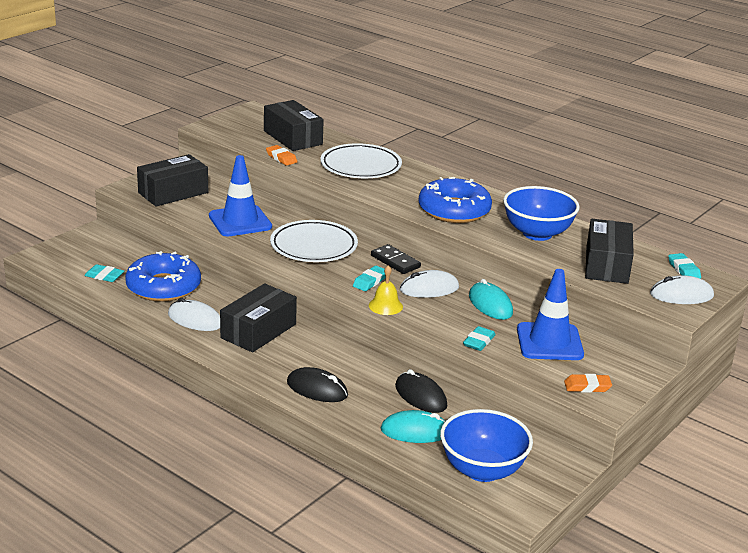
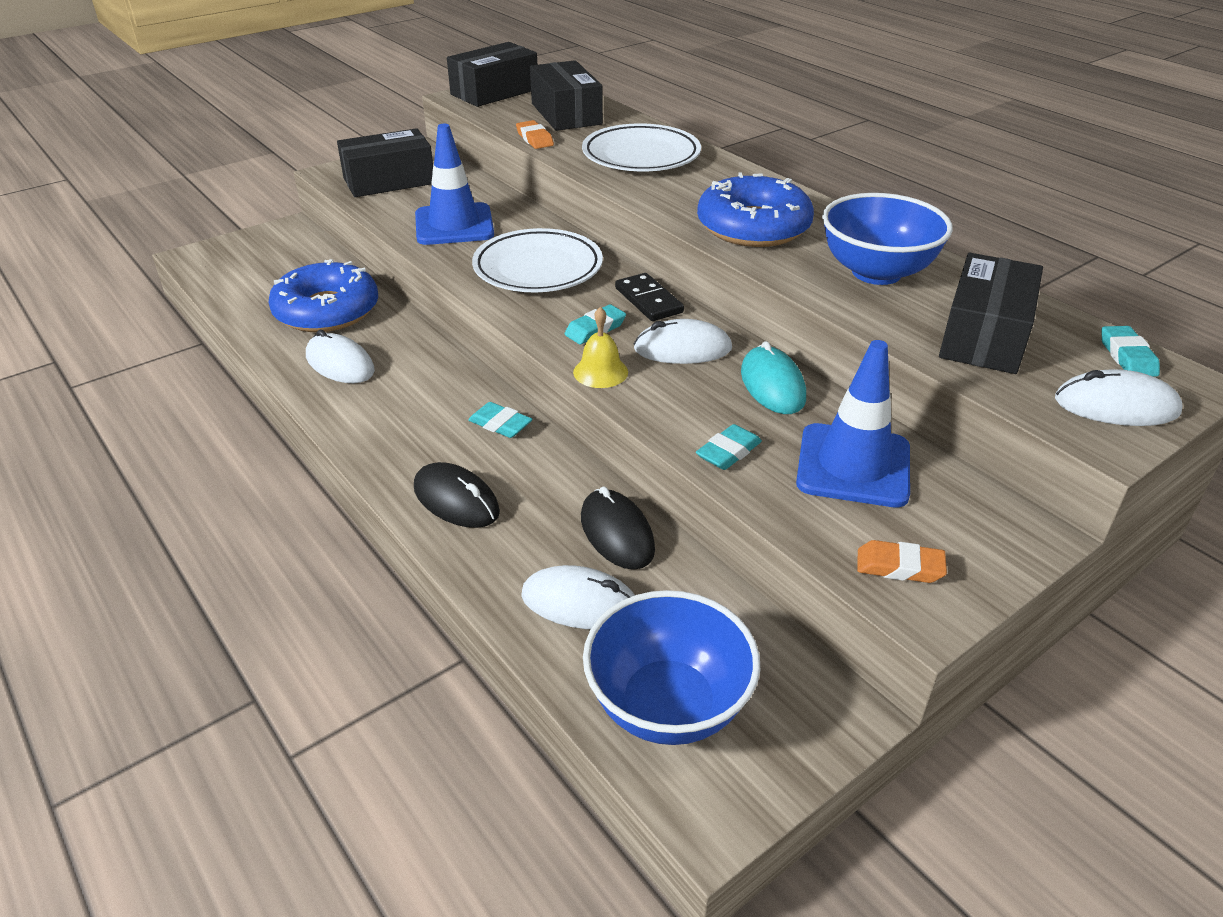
camera: 15 degrees right, 10 degrees up
(104, 276) = (259, 289): turquoise eraser -> turquoise eraser (500, 424)
(258, 331) = (419, 390): black box -> black box (494, 92)
(415, 431) = (580, 603): turquoise mouse -> white mouse

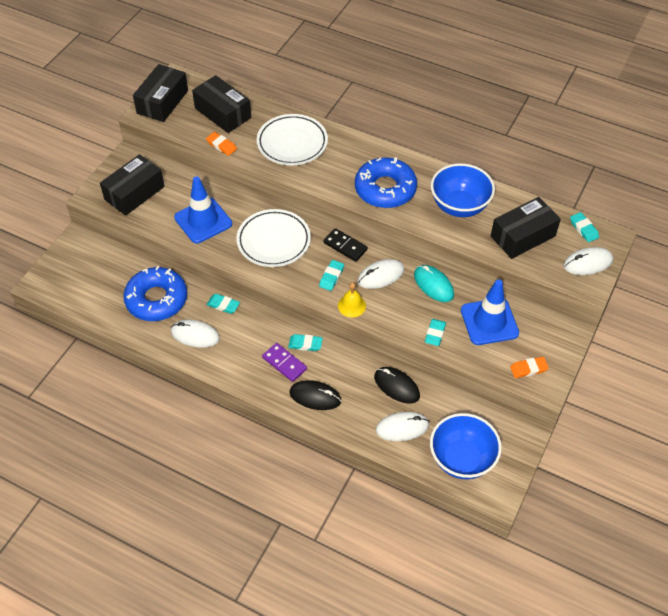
camera: 25 degrees left, 15 degrees up
(415, 342) = (223, 305): none -> turquoise eraser
(444, 438) = (284, 363): none -> purple domino
(984, 336) = (523, 236): black box -> black box turned 60 degrees clockwise

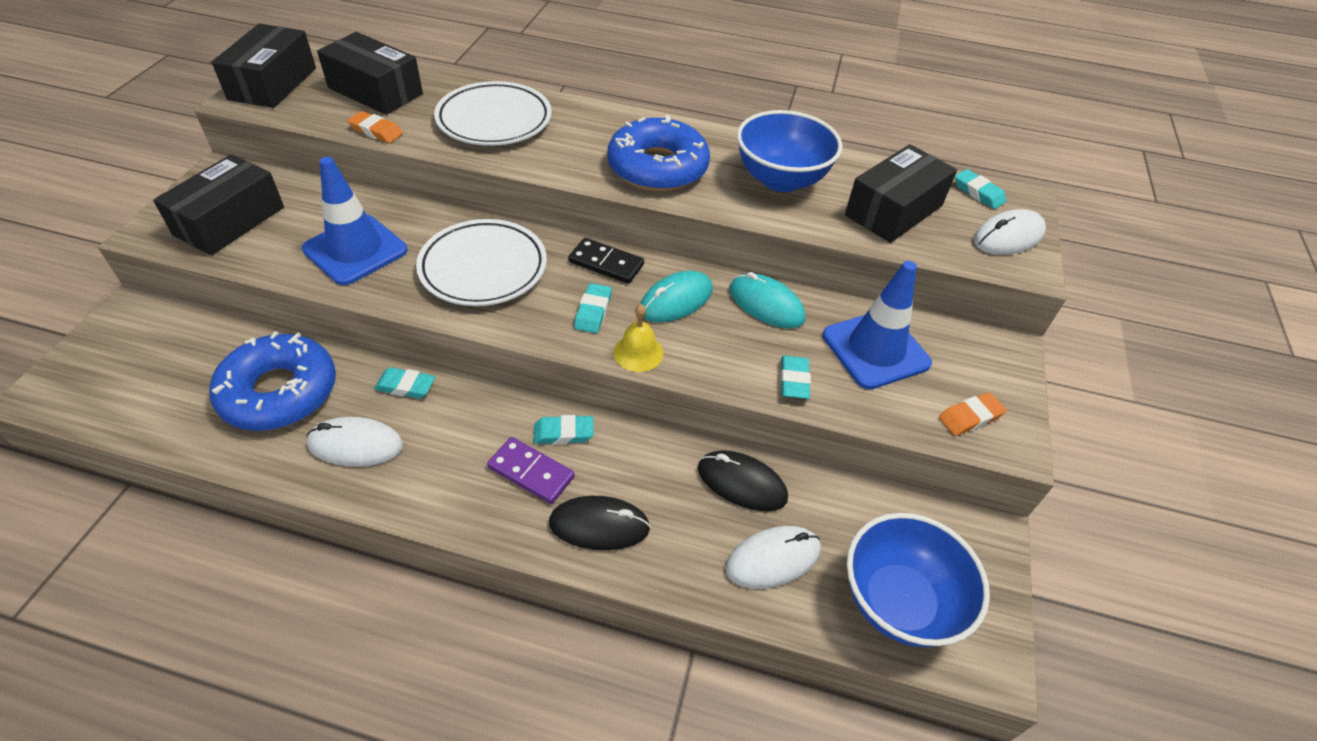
camera: 15 degrees left, 5 degrees down
(381, 276) = (676, 300): white mouse -> turquoise mouse

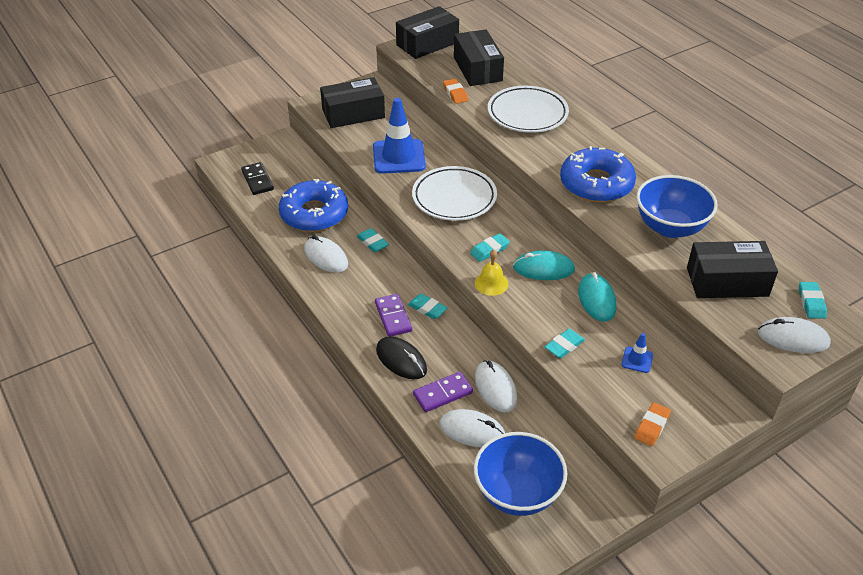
camera: 45 degrees right, 5 degrees down
(606, 263) = (525, 228): black domino -> black domino (257, 180)
(693, 535) = (443, 394): none -> purple domino
(741, 483) = (495, 388): black mouse -> white mouse
(875, 349) = (637, 360): blue traffic cone -> blue traffic cone, size x0.45
(970, 417) = (652, 426): orange eraser -> orange eraser turned 75 degrees counterclockwise

